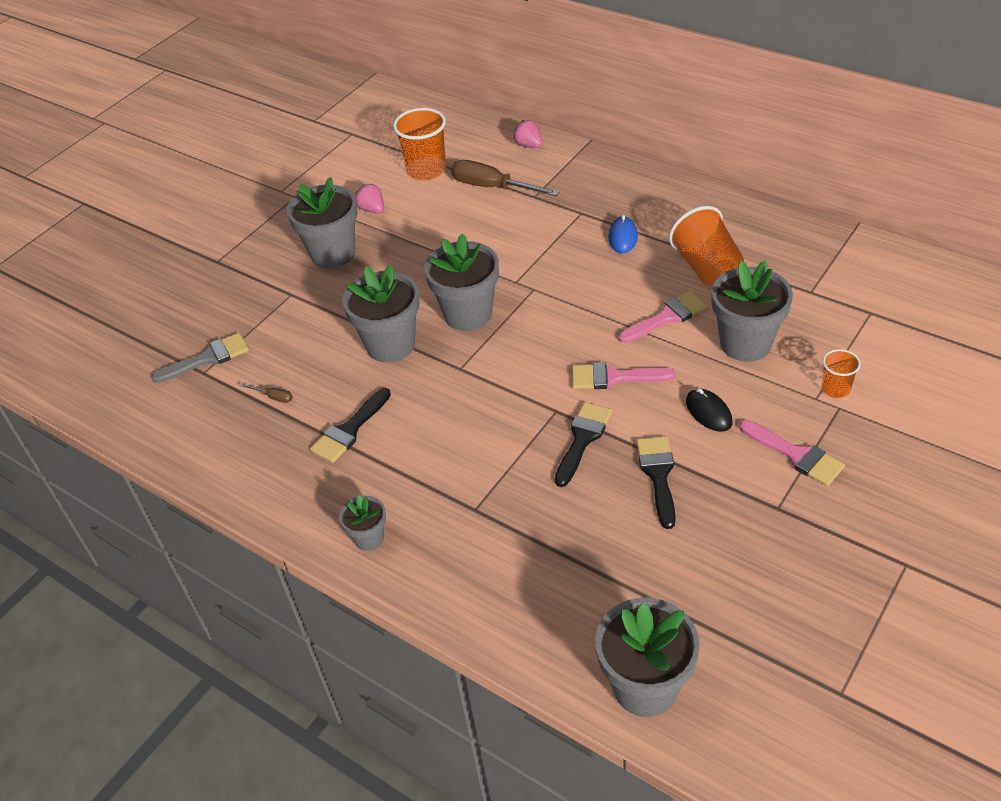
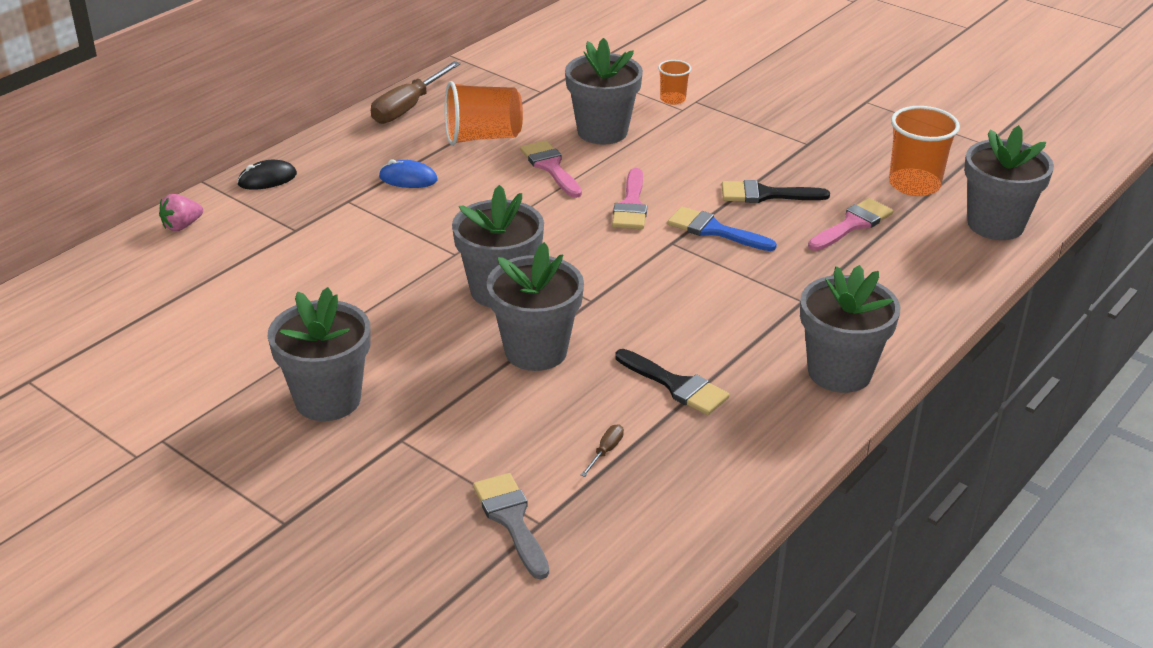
camera: 90 degrees left, 10 degrees down
(369, 538) = (839, 372): grey flower pot -> grey flower pot, size x1.90
(372, 210) = (244, 362): pink strawberry -> none
(426, 170) = (180, 311): orange cup -> orange cup (914, 184)
(492, 187) = (257, 259): brown screwdriver -> brown screwdriver (408, 107)
(582, 439) = (714, 230): black brush -> blue brush
(708, 412) = (690, 161): black mouse -> black mouse (267, 179)
(796, 455) = (749, 127): pink brush -> pink brush (852, 224)

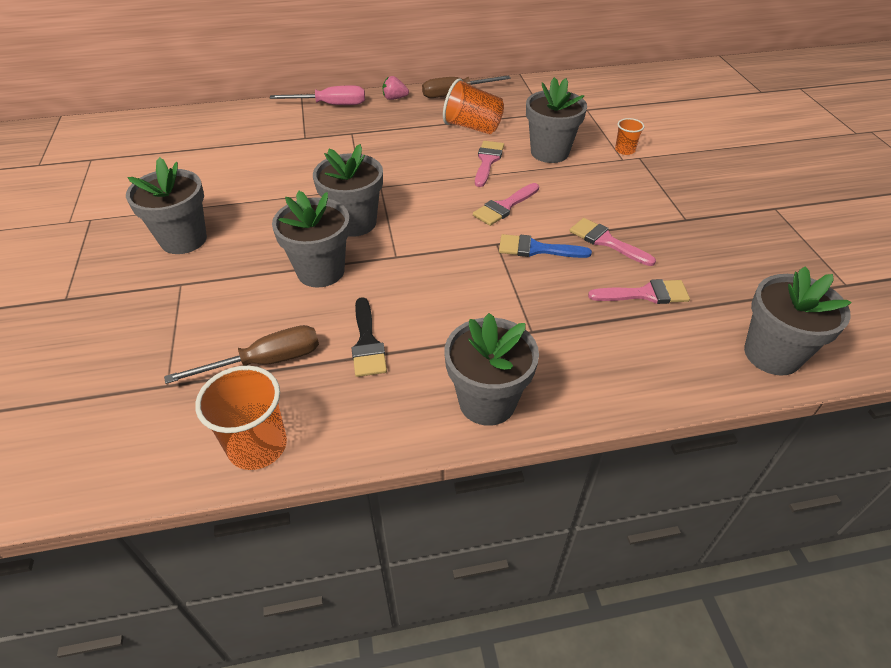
camera: 40 degrees right, 10 degrees up
(182, 226) = (259, 112): pink strawberry -> pink strawberry (394, 98)
(267, 179) = (331, 105): black mouse -> pink screwdriver
(408, 179) = (399, 134): blue mouse -> none
(511, 520) = (157, 372): grey brush -> none
(605, 451) = (266, 361): brown screwdriver -> brown screwdriver, size x2.31
(714, 230) = (536, 249): blue brush -> blue brush turned 60 degrees counterclockwise
(765, 194) = (606, 241): black brush -> pink brush
(914, 184) = (737, 288): orange cup -> orange cup (257, 446)

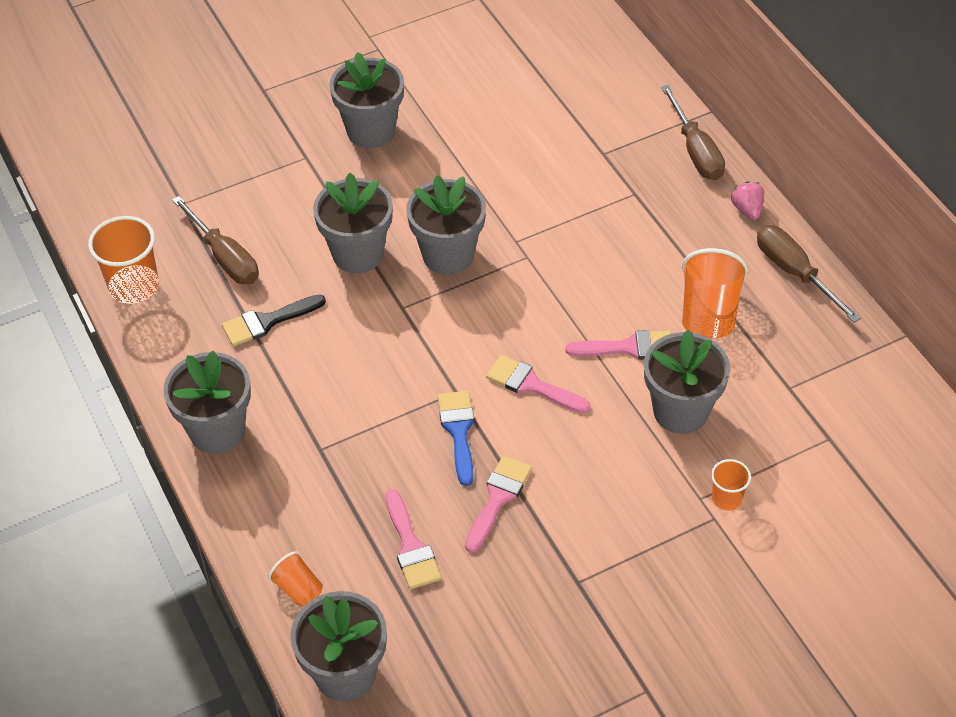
camera: 75 degrees right, 5 degrees up
(331, 105) = (695, 151): pink screwdriver -> brown screwdriver
(683, 371) = (298, 589): none -> orange cup

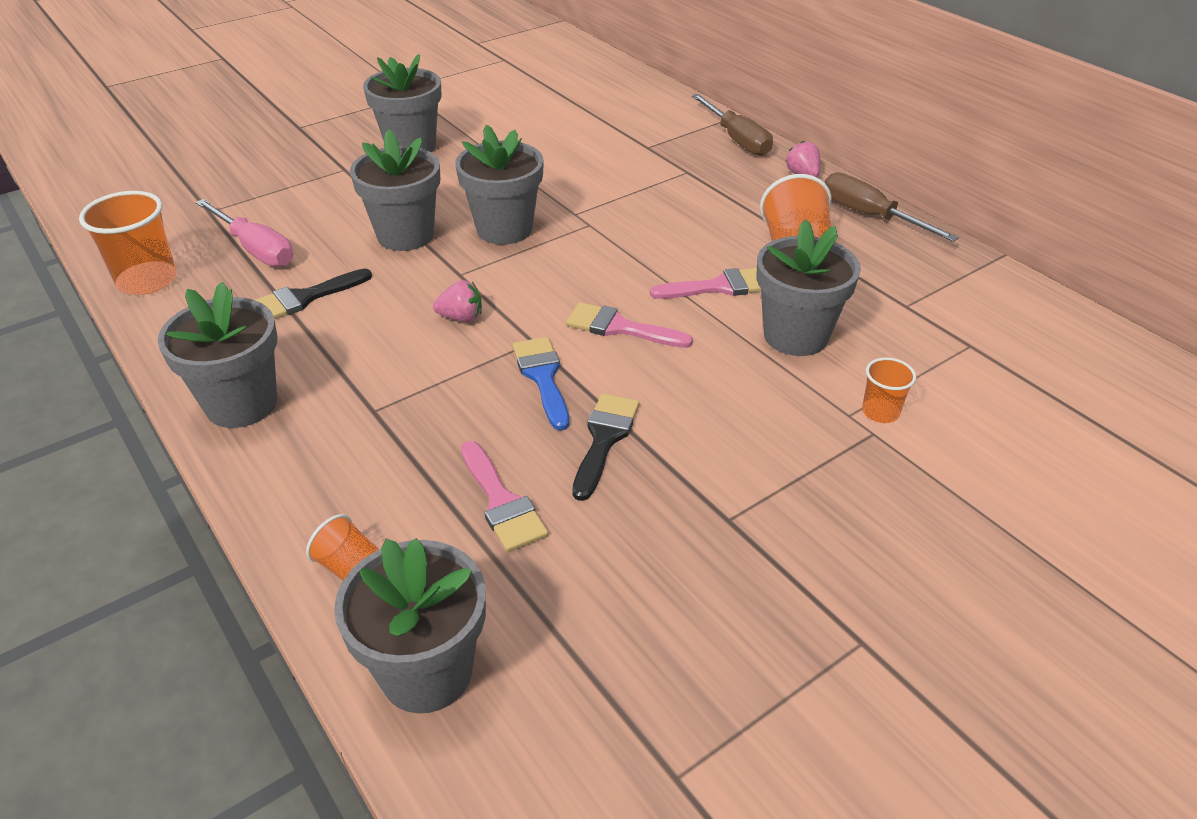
camera: 10 degrees left, 10 degrees down
(225, 257) = (255, 249): brown screwdriver -> pink screwdriver
(398, 359) = (461, 317): none -> pink strawberry
(498, 498) = (604, 439): pink brush -> black brush

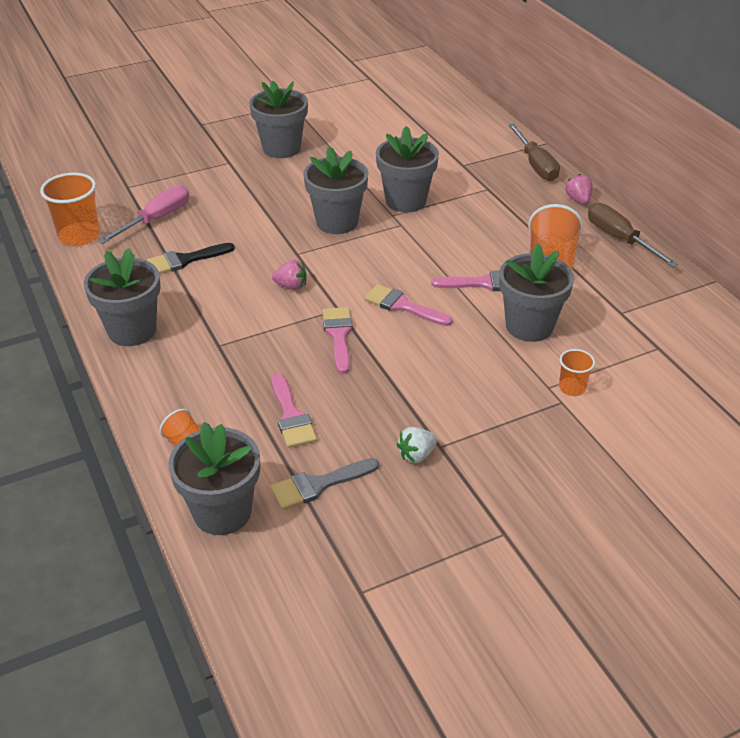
camera: 10 degrees right, 0 degrees up
(255, 249) = (156, 219): pink screwdriver -> pink screwdriver turned 105 degrees counterclockwise
(405, 235) = (264, 220): grey flower pot -> grey flower pot (405, 201)
(542, 377) = (338, 335): blue brush -> pink brush
(566, 604) = (318, 485): none -> grey brush
(604, 439) = (370, 383): black brush -> none
(698, 537) = (416, 455): none -> white strawberry

